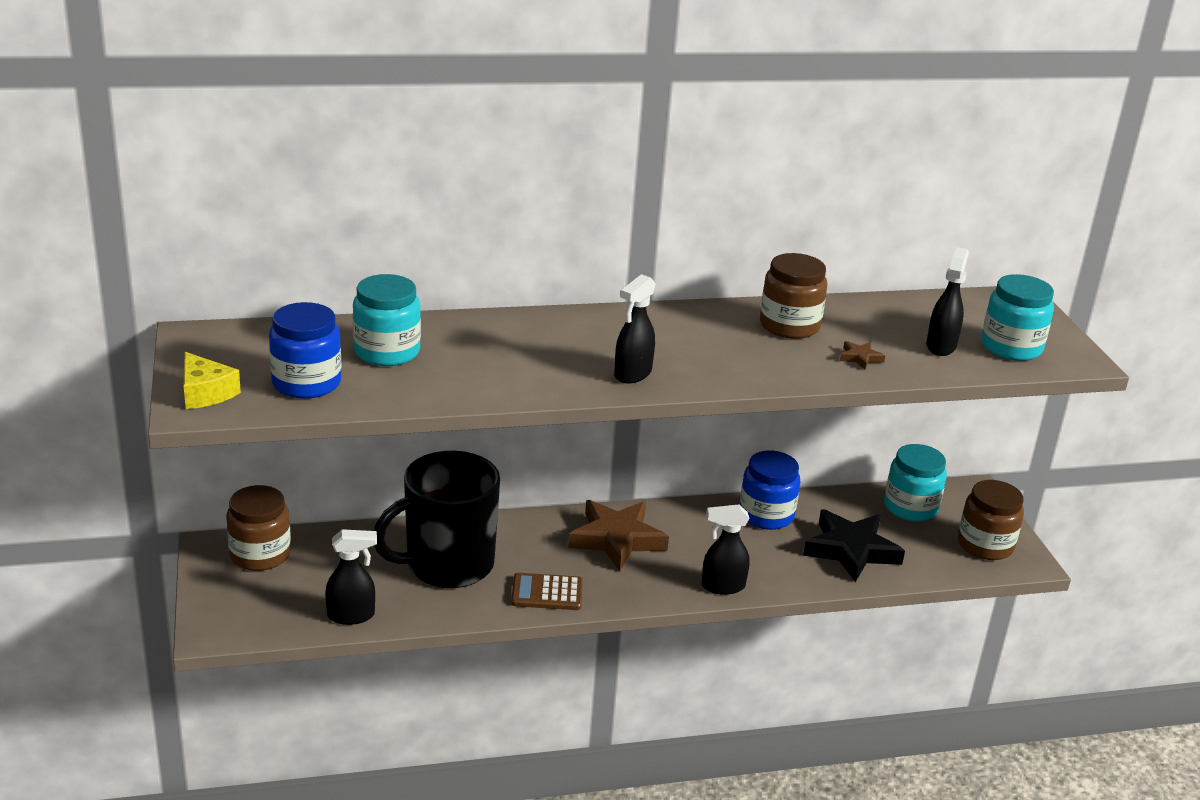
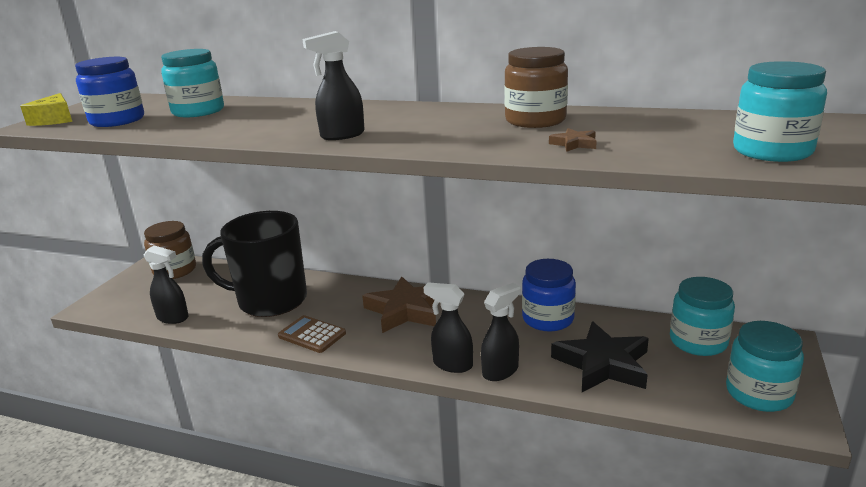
camera: 35 degrees right, 5 degrees down
(941, 346) = (681, 144): black spray bottle -> black spray bottle (500, 371)
(985, 545) = (758, 393): brown jar -> turquoise jar

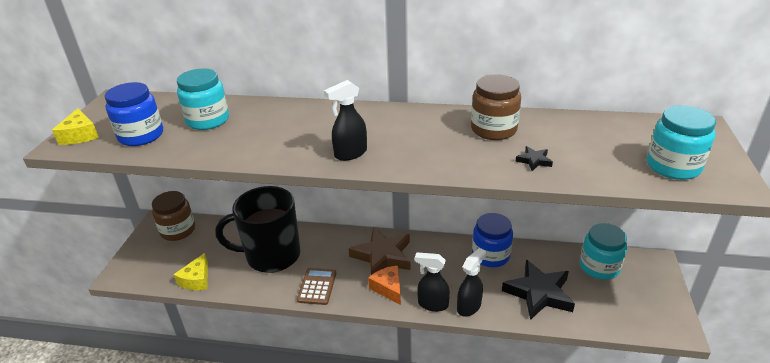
camera: 10 degrees left, 10 degrees up
(173, 318) = (196, 280): black spray bottle -> yellow cheese
(312, 335) = (317, 286): brown calculator -> brown calculator turned 75 degrees clockwise
(400, 343) = (388, 288): none -> orange cheese
(574, 144) = (534, 161): brown star -> black star
(758, 393) = (646, 308): turquoise jar -> none

